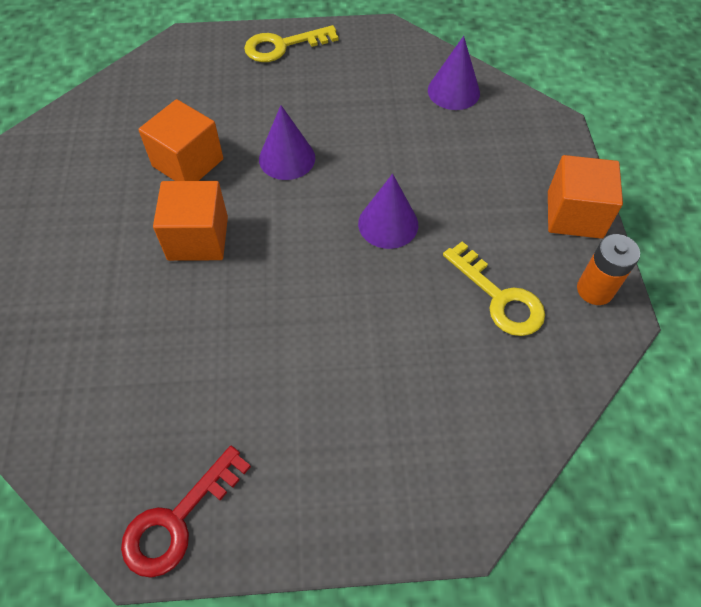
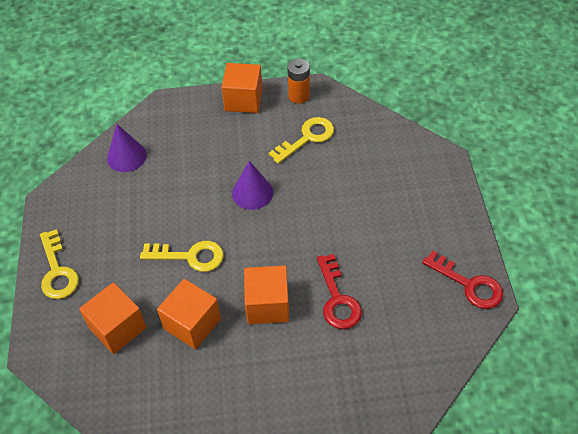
camera: 90 degrees left, 5 degrees down
(190, 320) = (337, 299): none -> red key
(198, 98) = (118, 328): none -> orange cube
(287, 158) = (190, 256): purple cone -> yellow key

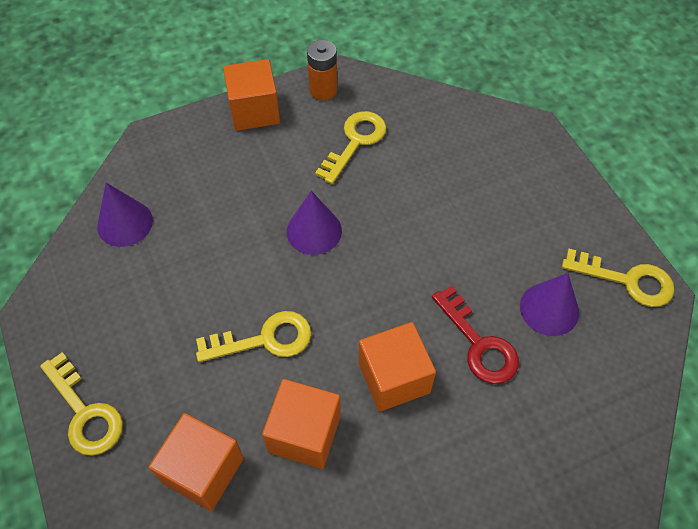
camera: 20 degrees left, 5 degrees up
(400, 289) = (549, 309): none -> purple cone
(469, 284) = (627, 280): red key -> yellow key

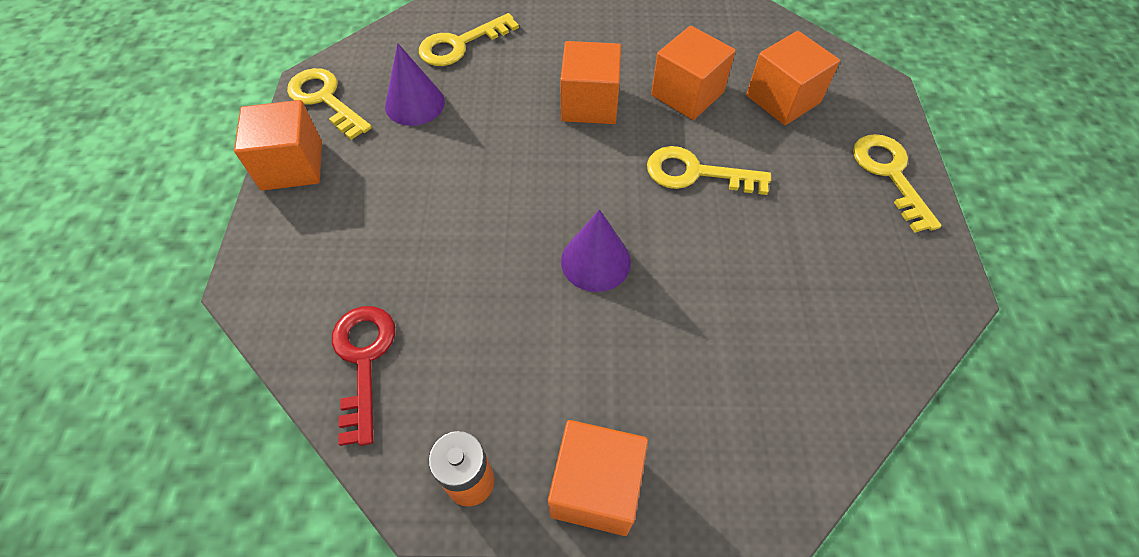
camera: 155 degrees left, 0 degrees up
(125, 223) = (833, 366): purple cone -> none
(355, 142) = (478, 362): yellow key -> yellow key (460, 44)
(479, 344) = (498, 101): red key -> red key (363, 360)
(590, 213) = (292, 165): none -> orange cube

